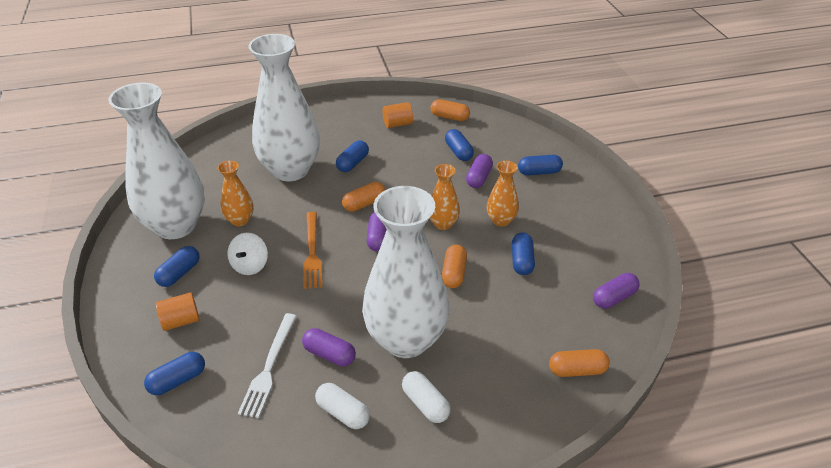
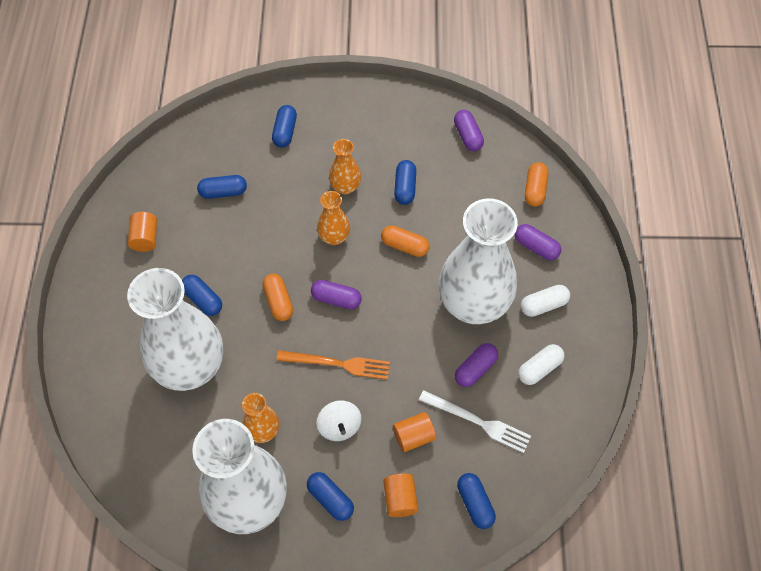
camera: 75 degrees left, 20 degrees up
(246, 319) = (413, 436): none -> orange cylinder
(250, 265) = (339, 426): white spinning top -> white spinning top turned 45 degrees clockwise
(449, 117) = (154, 183): orange capsule -> none
(479, 178) = (274, 186): purple capsule -> purple capsule (536, 247)
(521, 261) = (405, 187): blue capsule -> blue capsule turned 75 degrees clockwise

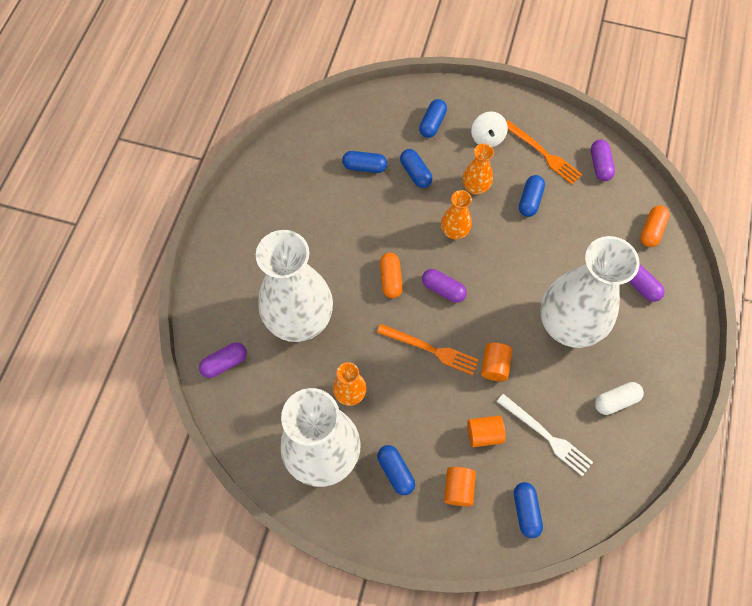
camera: 15 degrees right, 5 degrees up
(145, 238) = (287, 193): orange cylinder -> orange cylinder (494, 366)
(203, 299) = (324, 261): blue capsule -> blue capsule (415, 173)
(339, 426) = (419, 407): white spinning top -> white spinning top (487, 138)
(404, 246) = (517, 255): orange capsule -> none
(407, 137) = (543, 154): none -> orange fork
(475, 369) = (555, 386): purple capsule -> purple capsule (224, 363)
(543, 305) = (634, 342): white capsule -> none

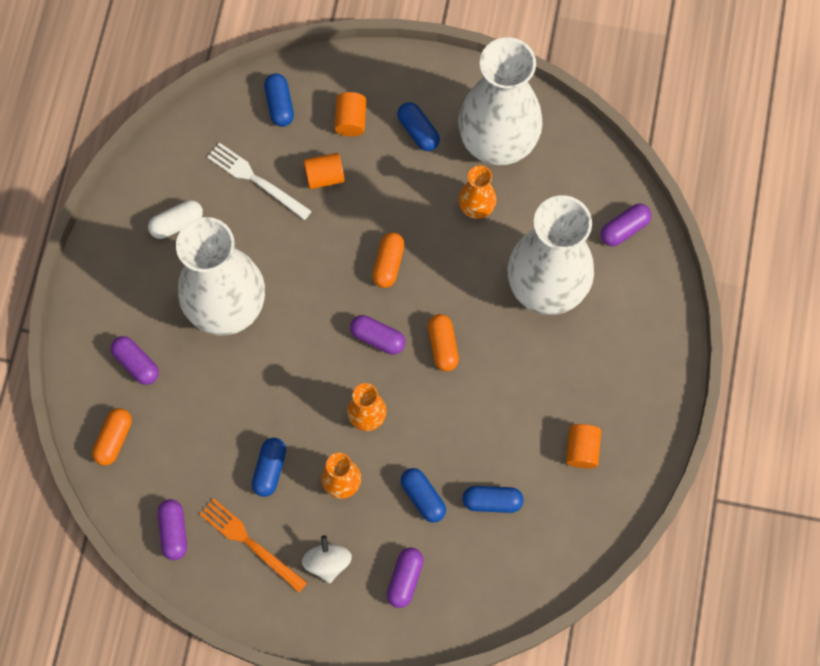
camera: 175 degrees right, 5 degrees up
(431, 349) = (388, 264): orange fork -> orange capsule
(432, 123) = (405, 579): blue capsule -> purple capsule
(494, 366) = (314, 251): orange cylinder -> orange cylinder (582, 449)

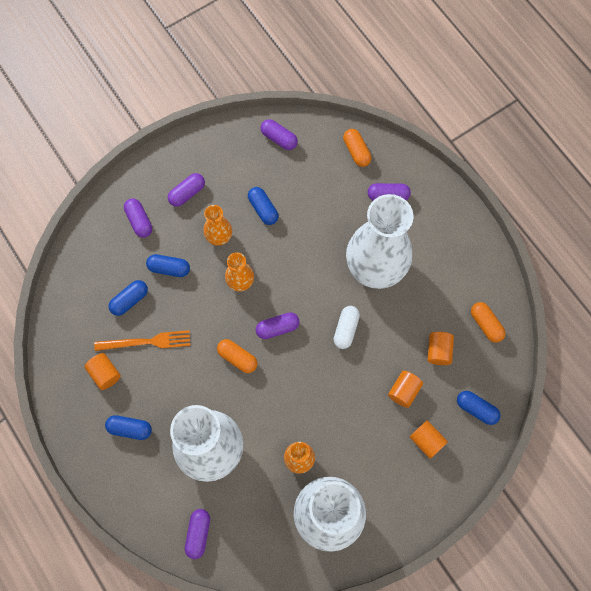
camera: 135 degrees right, 0 degrees up
(177, 223) = (452, 285): white capsule -> white capsule (346, 329)
(250, 543) = (235, 167): orange fork -> orange fork (146, 342)
(256, 180) = (438, 351): white fork -> orange cylinder
(327, 562) = (187, 193): white spinning top -> purple capsule
(388, 264) = (314, 375): orange capsule -> orange capsule (485, 324)
(418, 131) = (381, 474): blue capsule -> blue capsule (130, 428)

